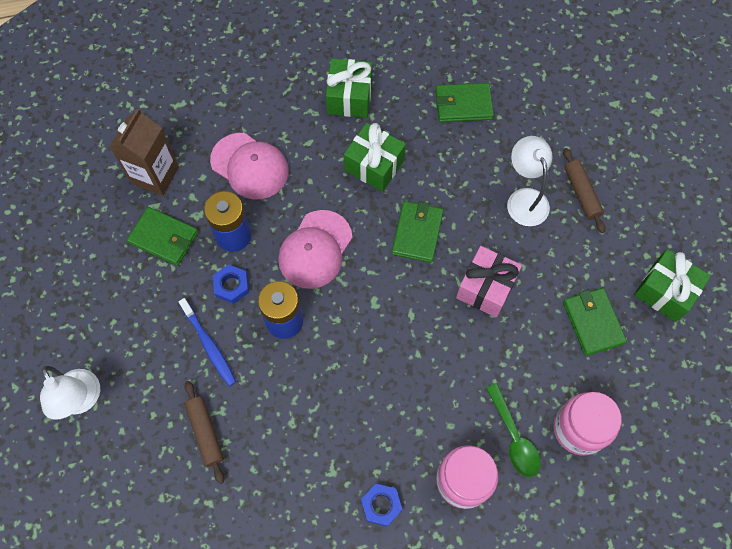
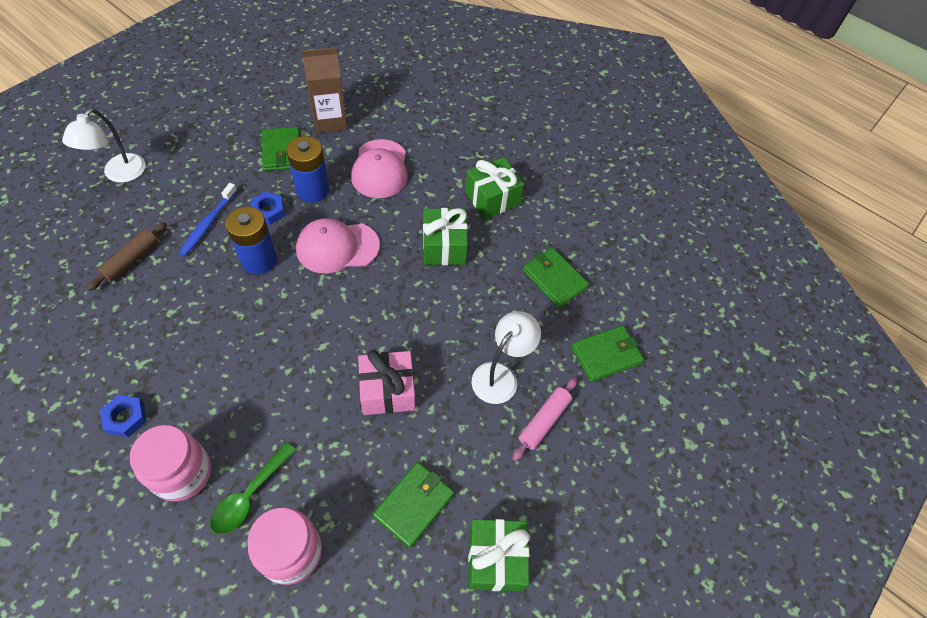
camera: 50 degrees right, 10 degrees down
(417, 233) = (404, 309): green wallet -> green wallet (606, 355)
(581, 193) = (544, 421): brown rolling pin -> pink rolling pin

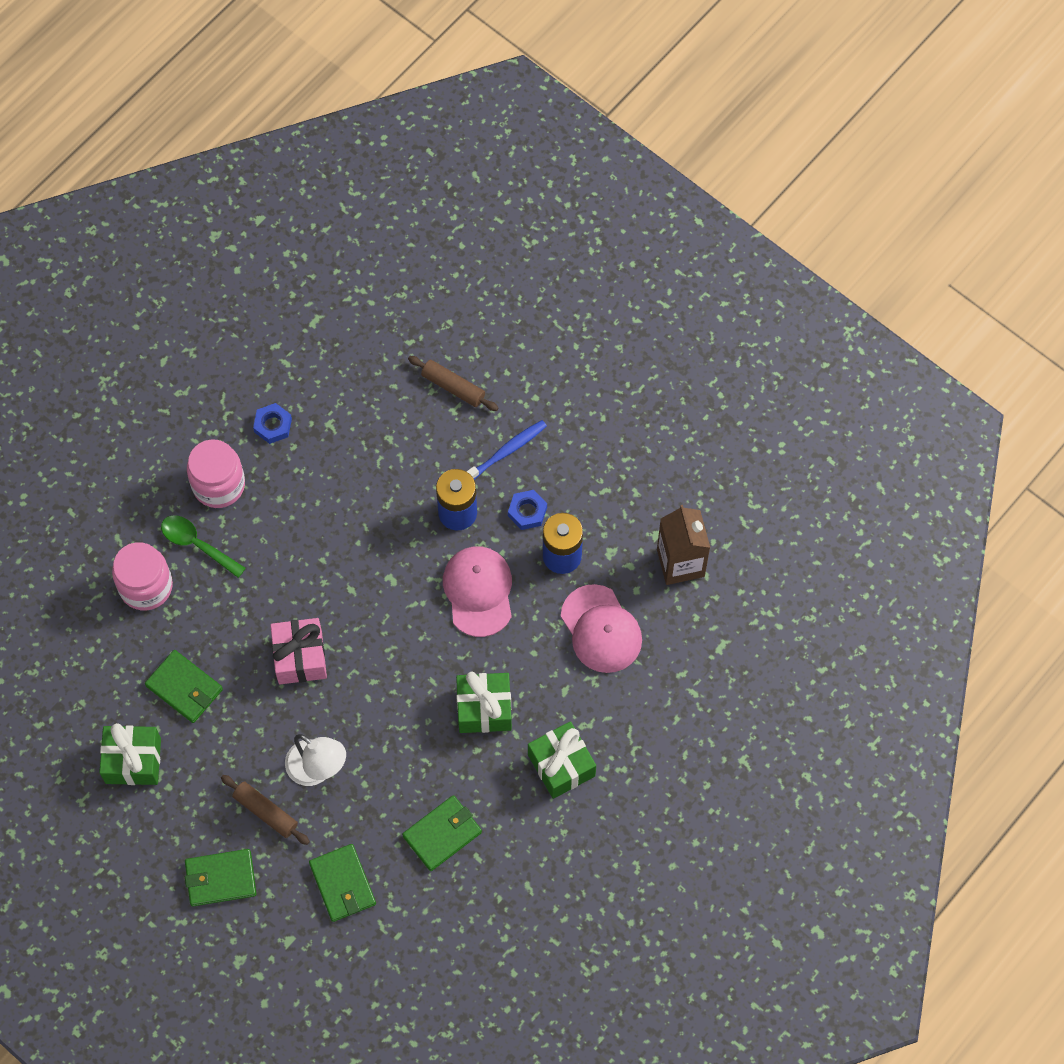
camera: 95 degrees right, 10 degrees up
(119, 174) = (573, 345): white lamp -> none
(208, 224) = (506, 452): blue toothbrush -> blue toothbrush turned 120 degrees clockwise
(282, 151) = (622, 513): green wallet -> green wallet (220, 878)
(380, 169) = (601, 629): pink cap -> pink cap turned 120 degrees counterclockwise
(544, 421) = (265, 812): pink rolling pin -> brown rolling pin

